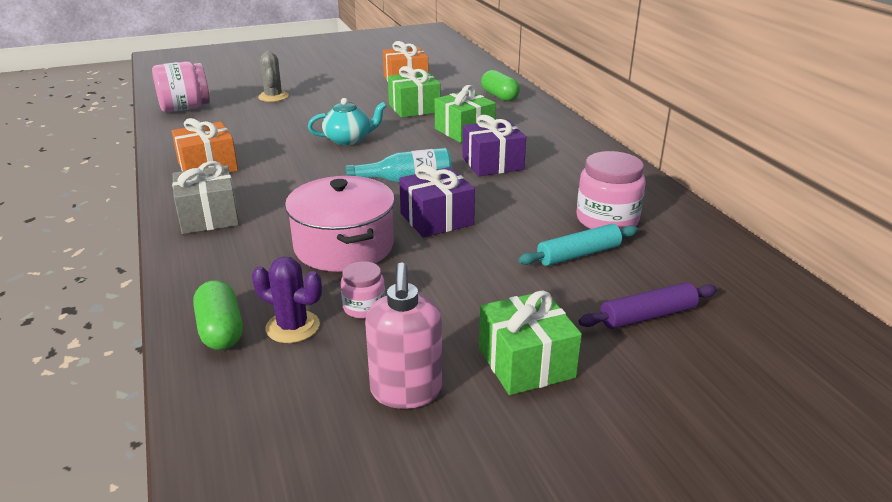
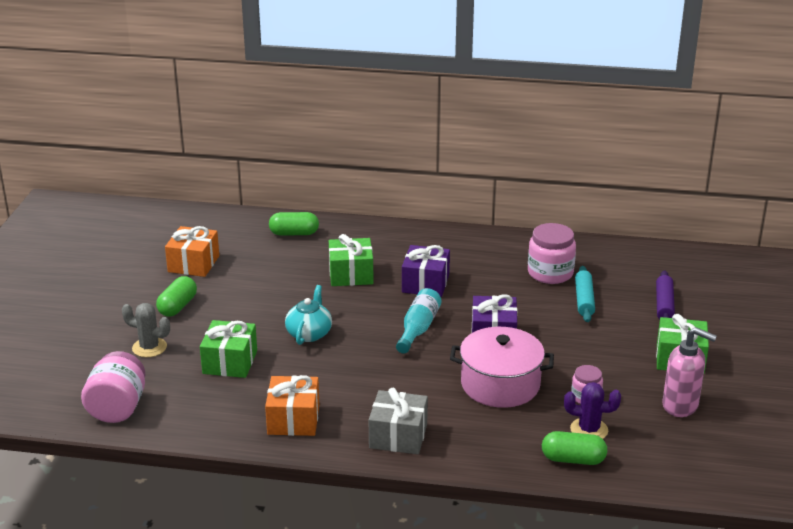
camera: 60 degrees left, 0 degrees up
(292, 327) = (589, 430): purple cactus -> purple cactus turned 45 degrees clockwise
(339, 90) = (177, 306): none -> green capsule
(414, 108) = (273, 281): green gift -> green gift (230, 362)

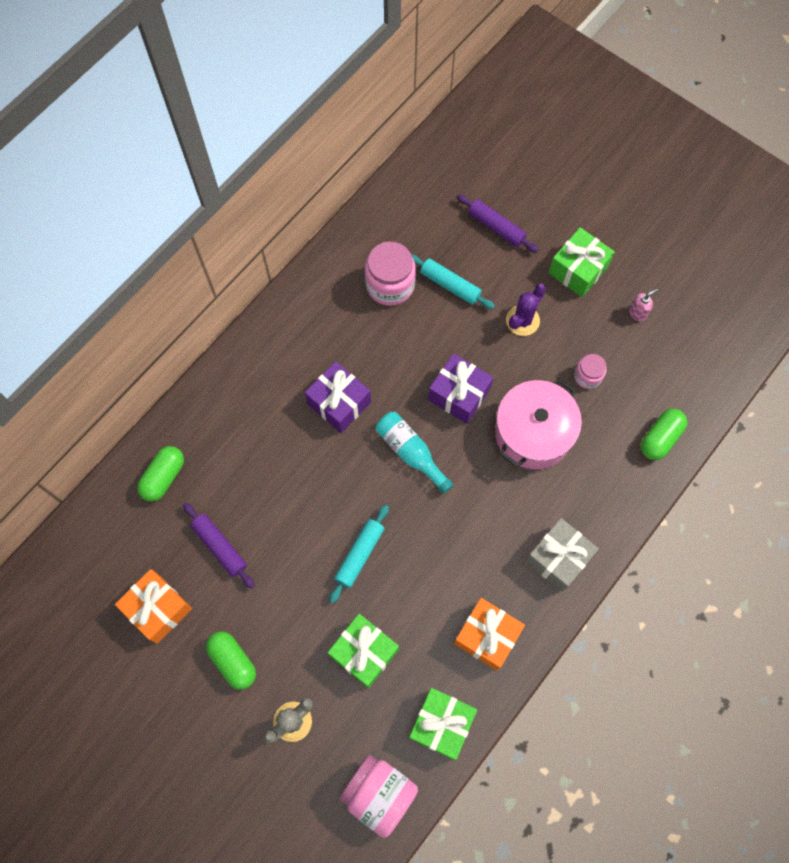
camera: 60 degrees left, 40 degrees up
(261, 272) = (220, 547): none -> purple rolling pin
(309, 333) = (359, 555): turquoise teapot -> turquoise rolling pin
(351, 274) = (279, 462): green gift -> green gift (441, 724)
(589, 430) = (630, 402): purple cactus -> purple cactus (522, 320)
(680, 406) = (637, 313): pink soap dispenser -> pink soap dispenser, size x0.50

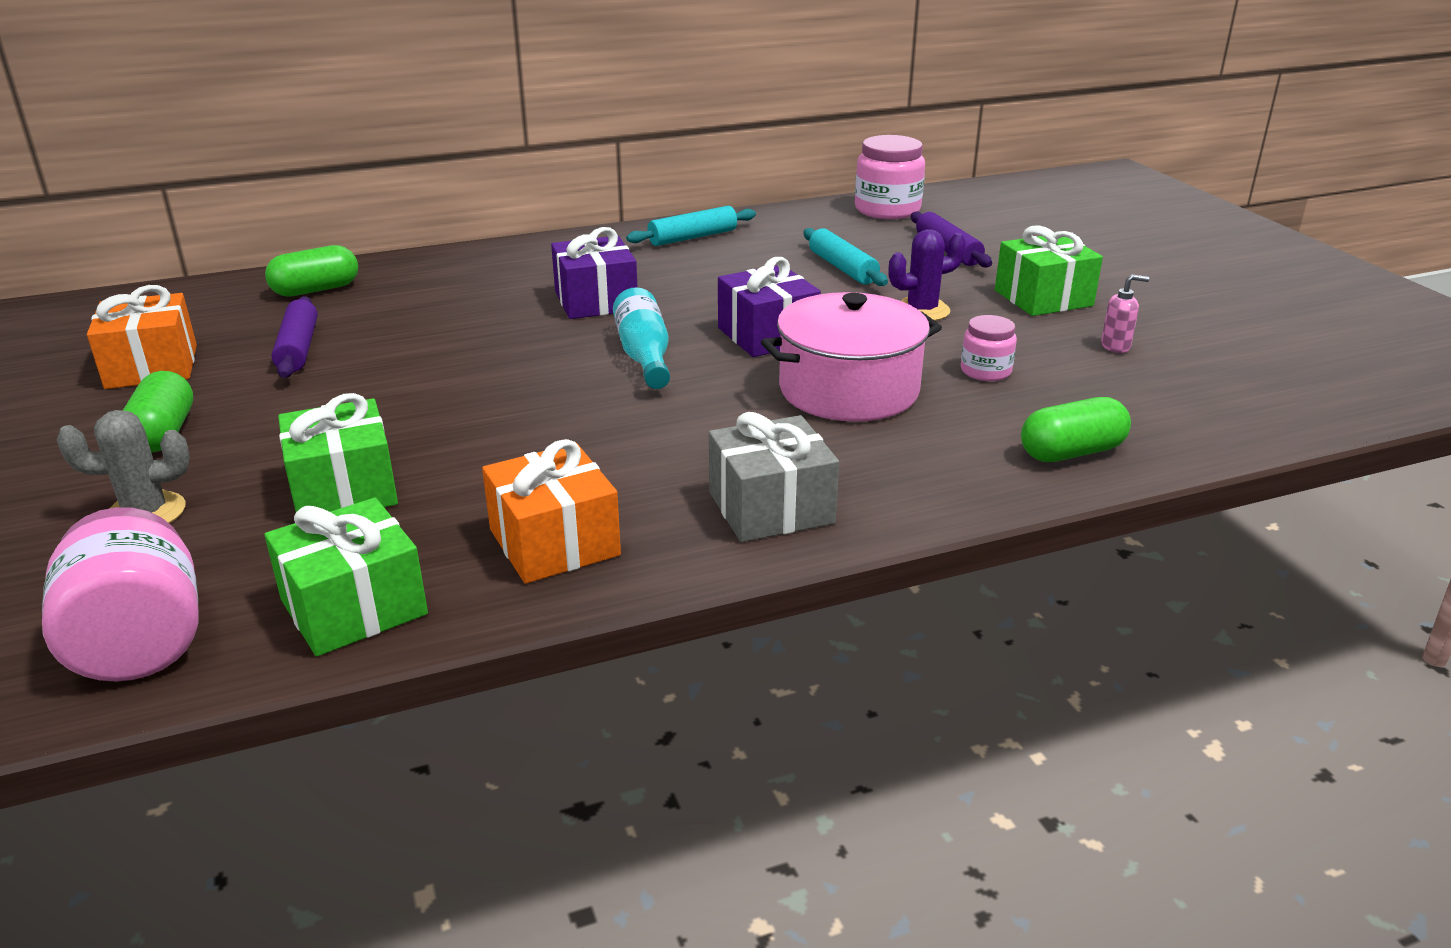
camera: 30 degrees right, 40 degrees down
(359, 555) = (463, 407): turquoise rolling pin -> turquoise rolling pin (692, 237)
(390, 285) = (762, 251): pink jar -> pink jar (887, 210)

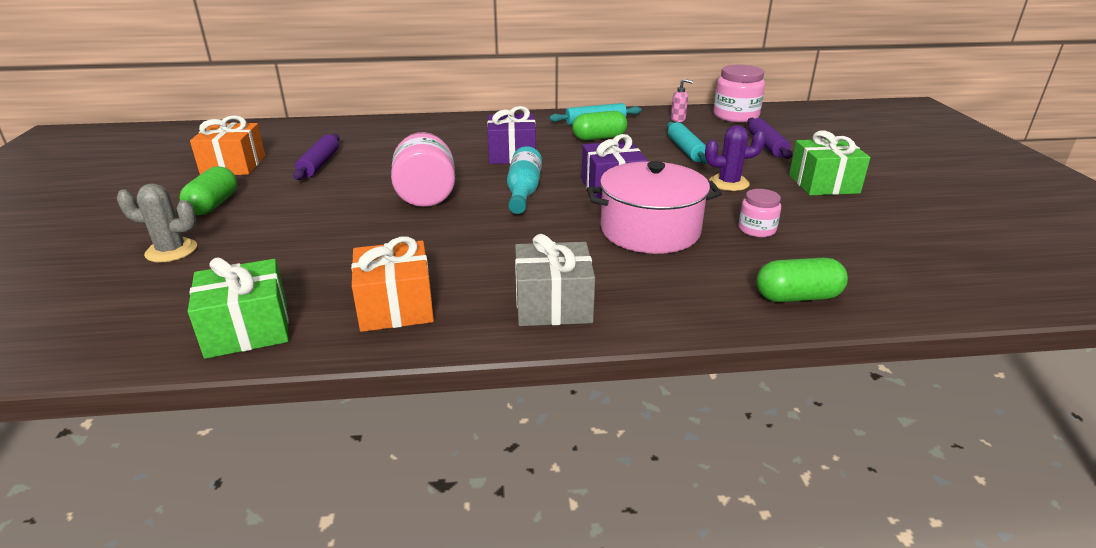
camera: 15 degrees right, 0 degrees up
(139, 643) = (113, 331): pink jar -> pink jar (426, 196)
(316, 290) = (351, 131): green capsule -> green capsule (599, 138)
(343, 489) = (290, 252): green gift -> none
(1116, 346) = (866, 224): pink soap dispenser -> pink soap dispenser (678, 119)

